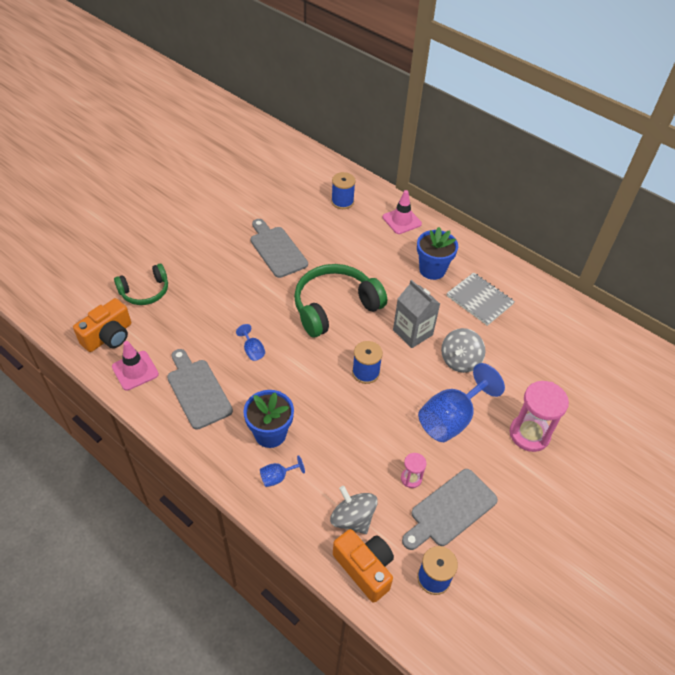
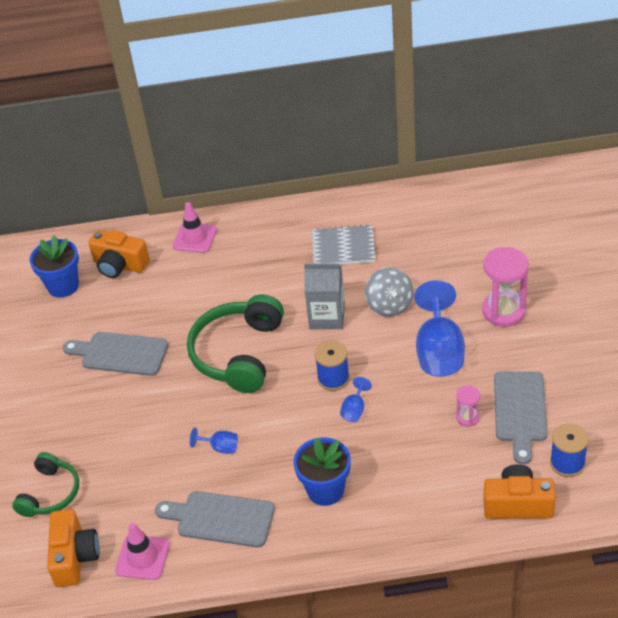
camera: 40 degrees left, 5 degrees down
(277, 477) = (375, 512): blue goblet -> blue goblet (355, 410)
(342, 202) = (120, 265): blue spool -> orange camera
(352, 518) = (466, 483): grey spinning top -> none
(432, 270) = (275, 256): blue flower pot -> blue flower pot (63, 286)

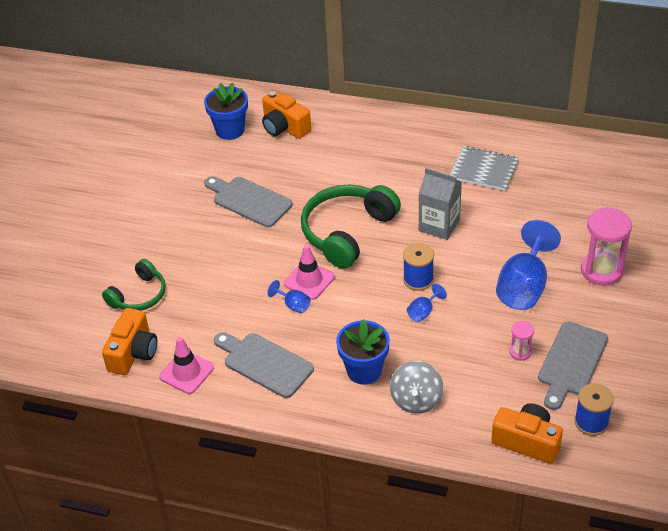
camera: 20 degrees right, 0 degrees up
(195, 238) = (358, 123): pink traffic cone -> pink traffic cone (309, 280)
(389, 305) = (500, 232): grey spinning top -> grey spinning top (416, 399)

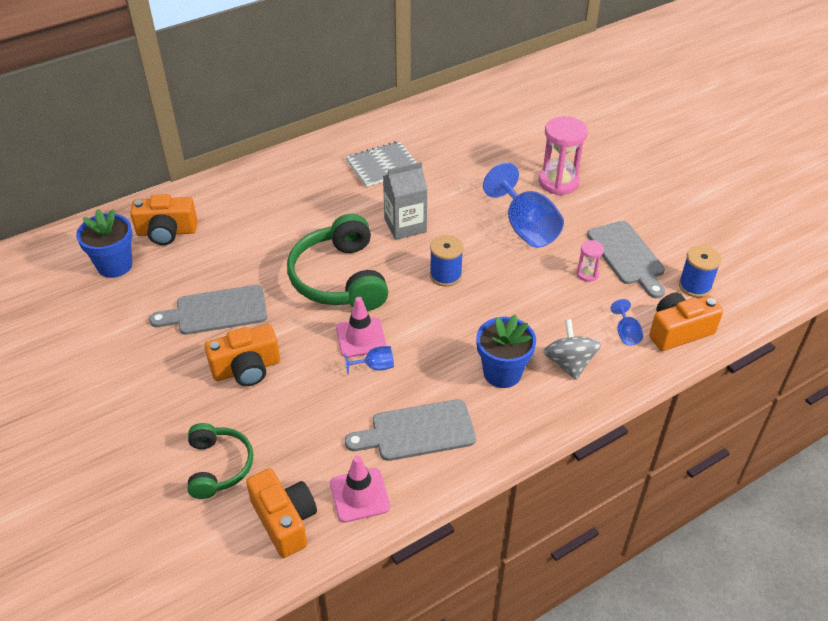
camera: 50 degrees left, 0 degrees up
(221, 250) = (246, 369): none -> orange camera
(416, 399) = (569, 363): grey spinning top -> grey spinning top turned 150 degrees counterclockwise
(423, 312) = (483, 296): blue goblet -> blue goblet (626, 333)

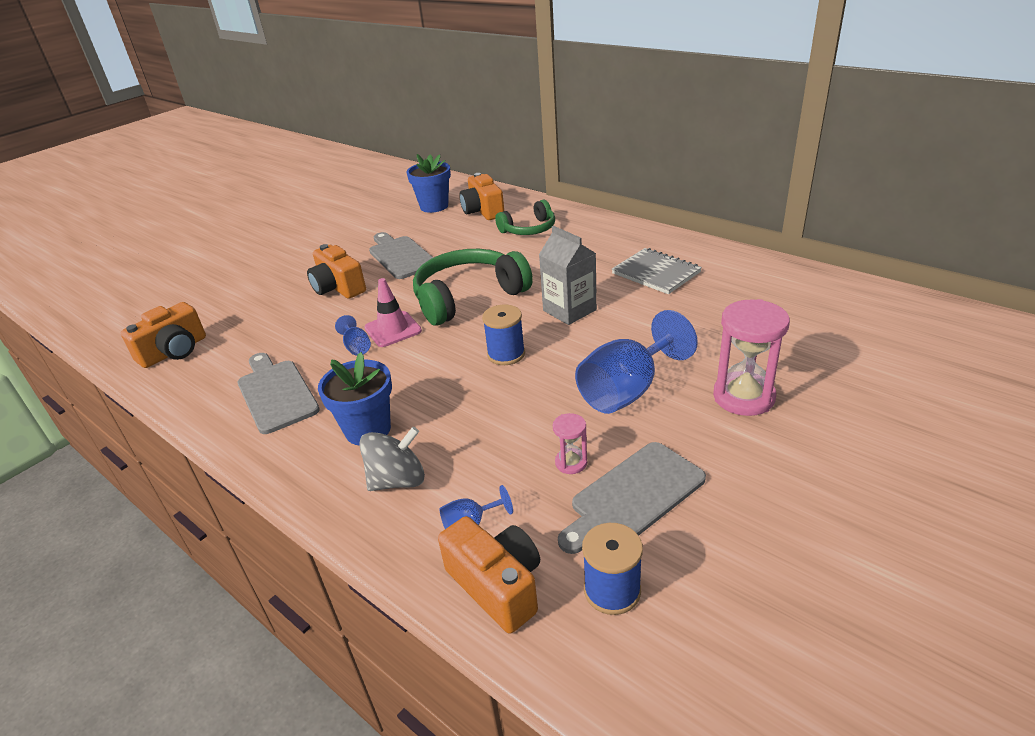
camera: 75 degrees right, 10 degrees down
(218, 466) = (232, 307): green headphones -> green headphones (529, 229)
(359, 495) = (198, 381): pink traffic cone -> none

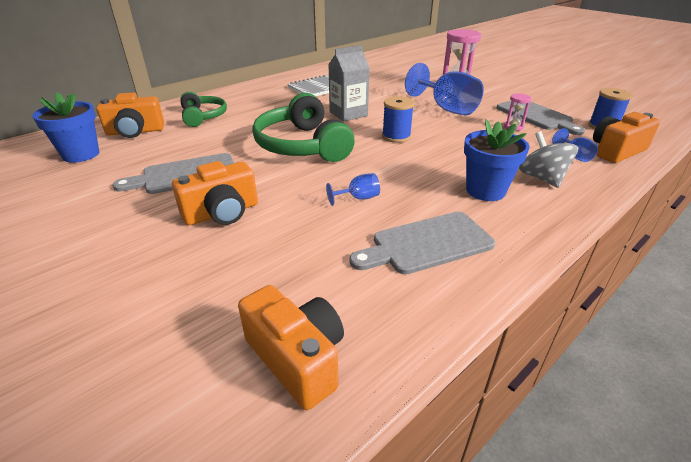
camera: 85 degrees left, 0 degrees up
(393, 329) = (336, 180): pink traffic cone -> none

